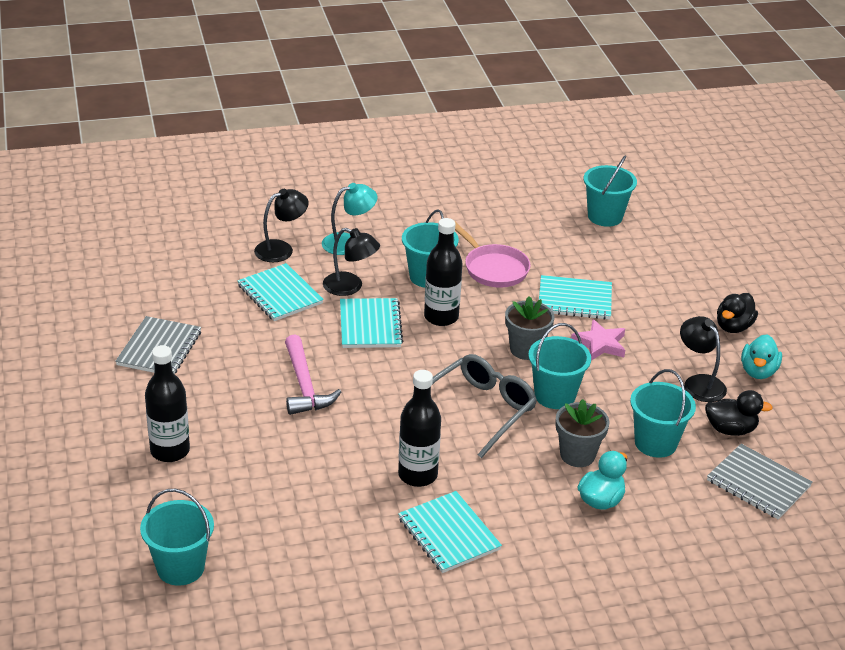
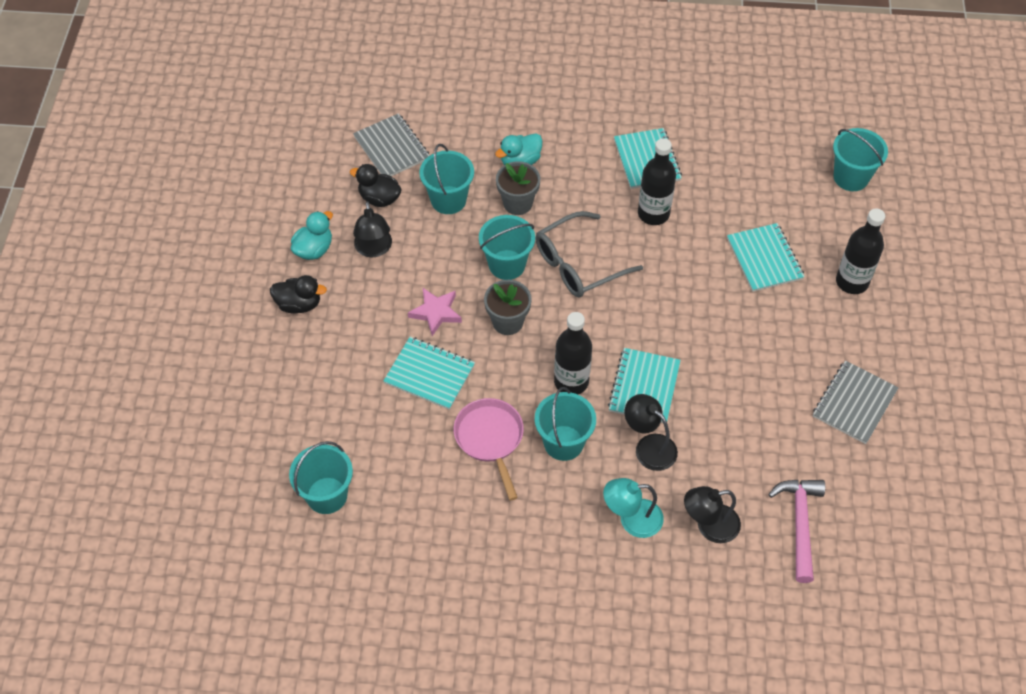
camera: 160 degrees left, 20 degrees up
(280, 294) = (724, 452): turquoise notebook -> turquoise notebook (764, 259)
(305, 385) = (724, 326): pink hammer -> pink hammer (799, 523)
(733, 327) = (299, 304): black duck -> black duck turned 45 degrees clockwise

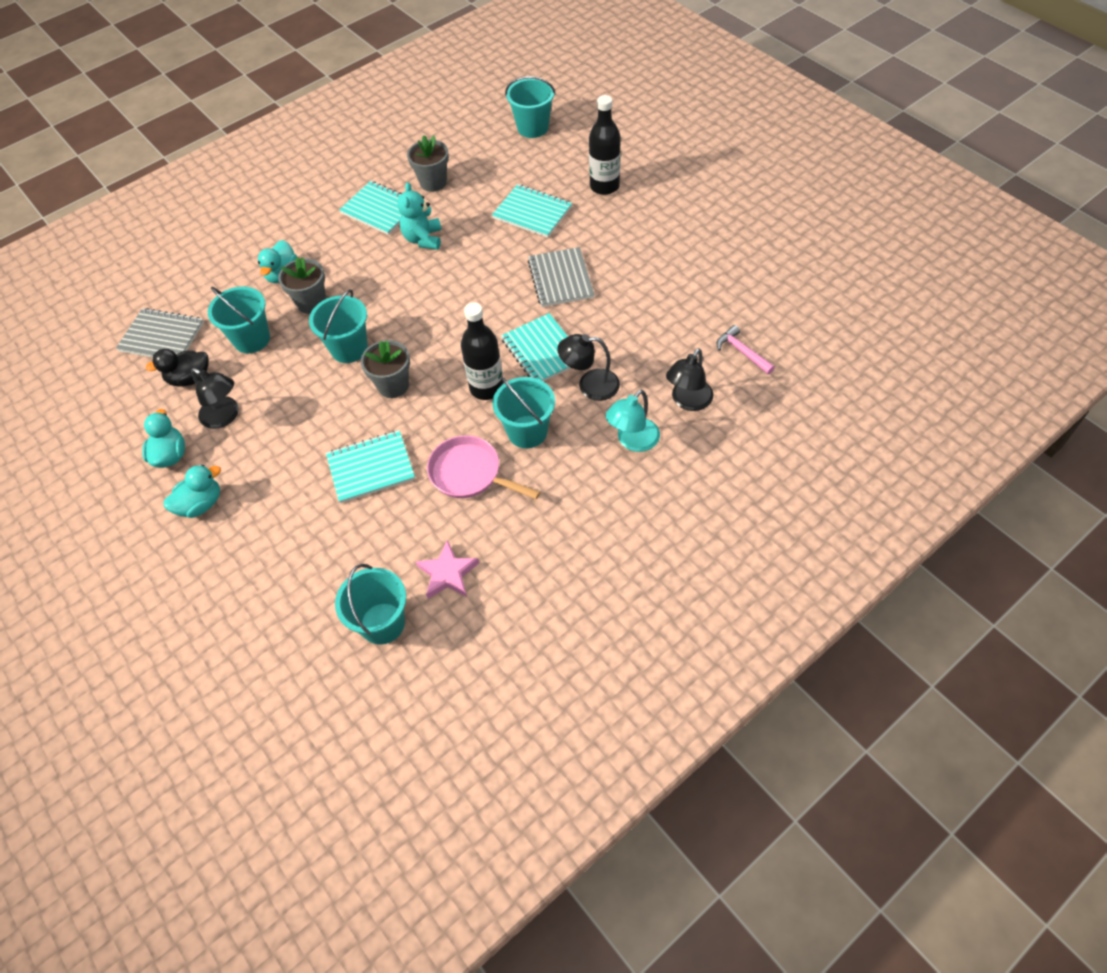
camera: 40 degrees left, 0 degrees up
(299, 304) = (201, 504): black duck -> turquoise duck
(436, 312) = (328, 422): pink star -> pink star (448, 573)
(579, 264) = (404, 308): grey glasses -> none
(653, 214) = (423, 239): black bottle -> turquoise teddy bear
(713, 167) = (433, 182): none -> grey flower pot
(799, 523) = (742, 352): pink hammer -> pink hammer, size x0.64
(854, 403) = (689, 254): grey notebook -> grey notebook (560, 279)

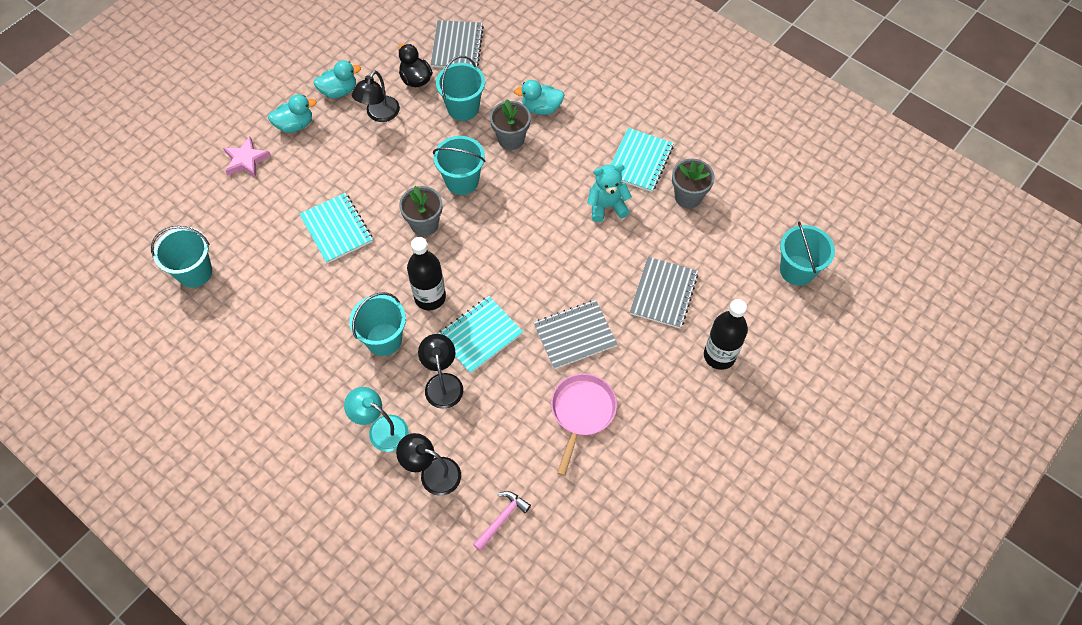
camera: 75 degrees right, 5 degrees up
(201, 504) = (295, 125): turquoise duck -> turquoise duck turned 60 degrees counterclockwise
(448, 573) = (239, 307): pink star -> pink star (246, 160)
(470, 473) = (336, 303): pink pan -> pink pan (582, 412)
(532, 213) = (663, 293): turquoise notebook -> grey notebook

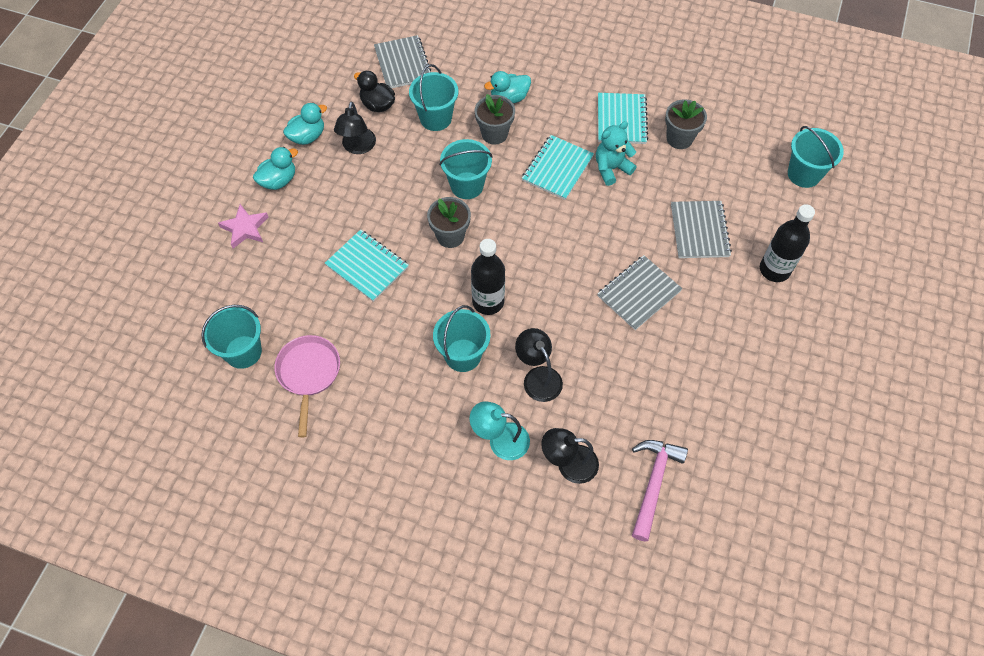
camera: 20 degrees left, 0 degrees up
(480, 335) = (552, 322): turquoise notebook -> turquoise notebook (557, 168)
(502, 518) = (653, 483): pink hammer -> pink hammer, size x1.55
(582, 412) = (679, 361): pink pan -> pink pan (309, 374)

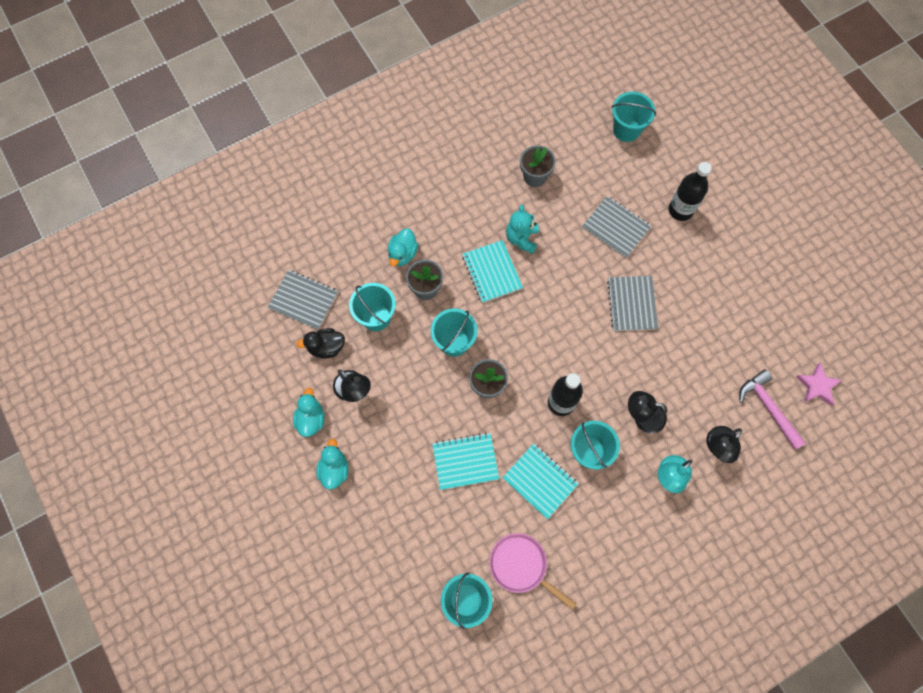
camera: 50 degrees left, 10 degrees up
(245, 228) = (357, 524): pink star -> pink star (817, 386)
(621, 120) = (487, 198): turquoise notebook -> turquoise notebook (540, 481)

